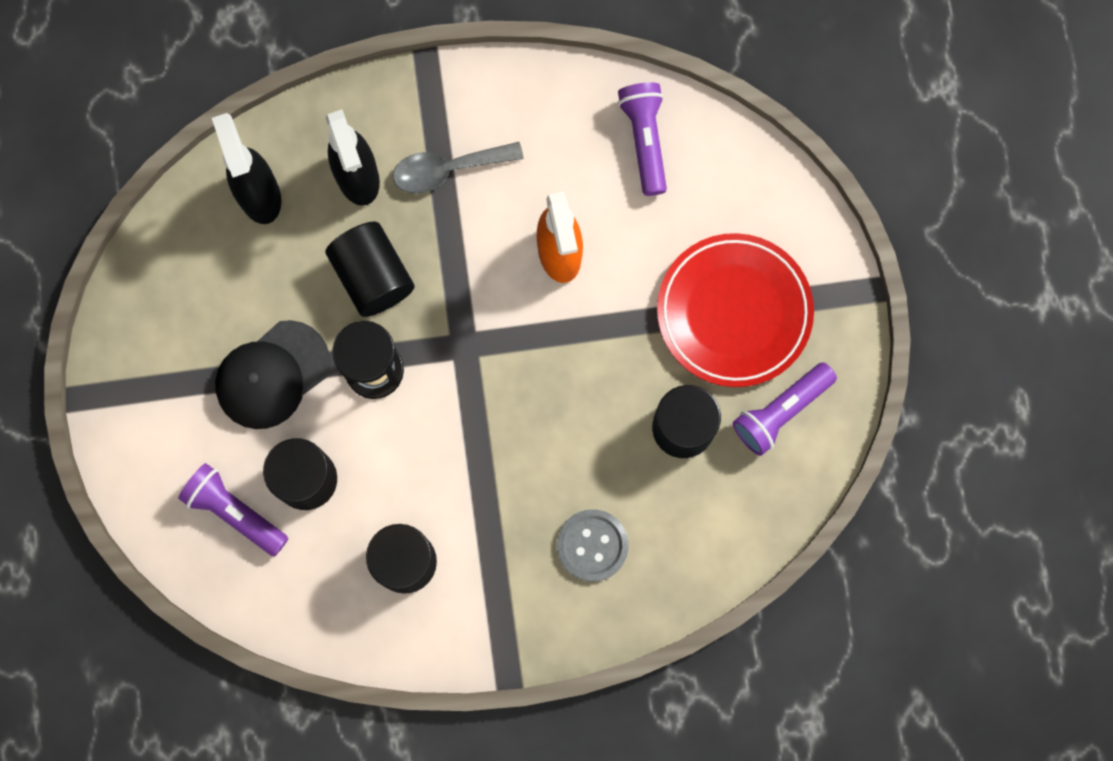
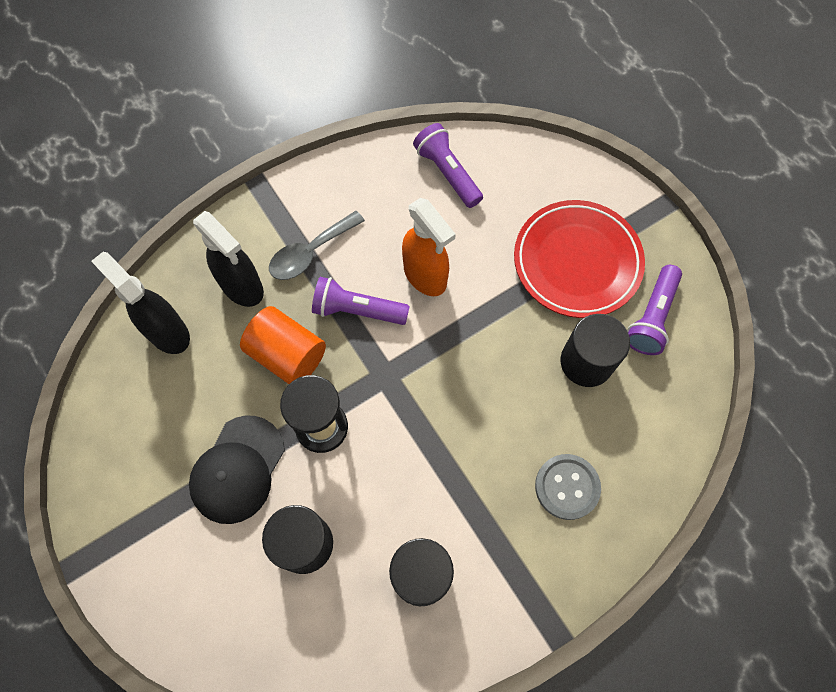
camera: 25 degrees left, 10 degrees down
(234, 512) = (253, 602): purple flashlight -> purple flashlight (357, 310)
(373, 276) = (287, 355): black cylinder -> orange cylinder

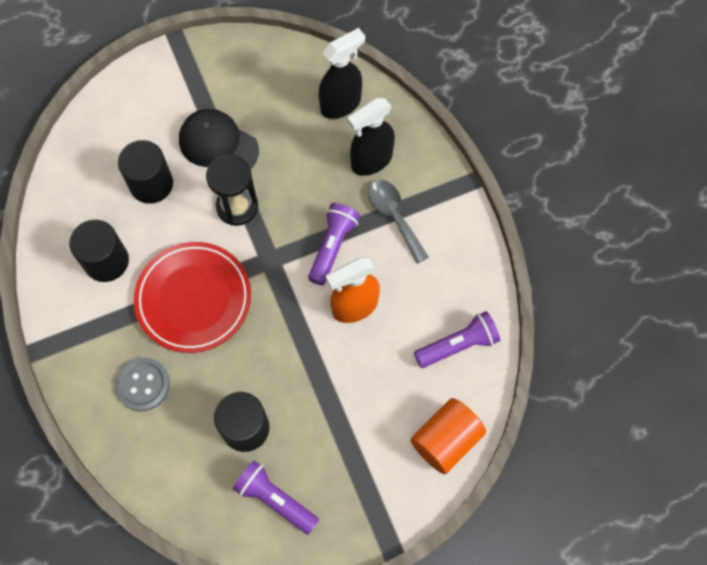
camera: 100 degrees right, 0 degrees up
(287, 355) = (303, 188): orange cylinder -> orange cylinder (446, 440)
(577, 262) = (344, 444): red plate -> red plate (194, 299)

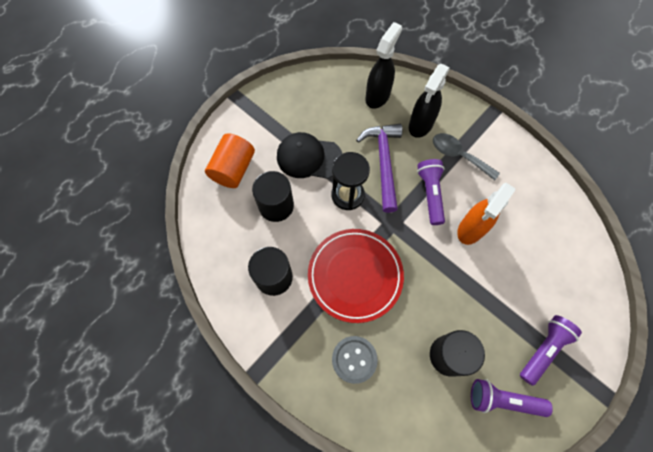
camera: 25 degrees left, 0 degrees up
(300, 187) = (383, 162): none -> purple hammer
(446, 440) = (590, 295): orange cylinder -> orange cylinder (233, 169)
(458, 345) = (555, 224): purple flashlight -> purple flashlight (543, 349)

